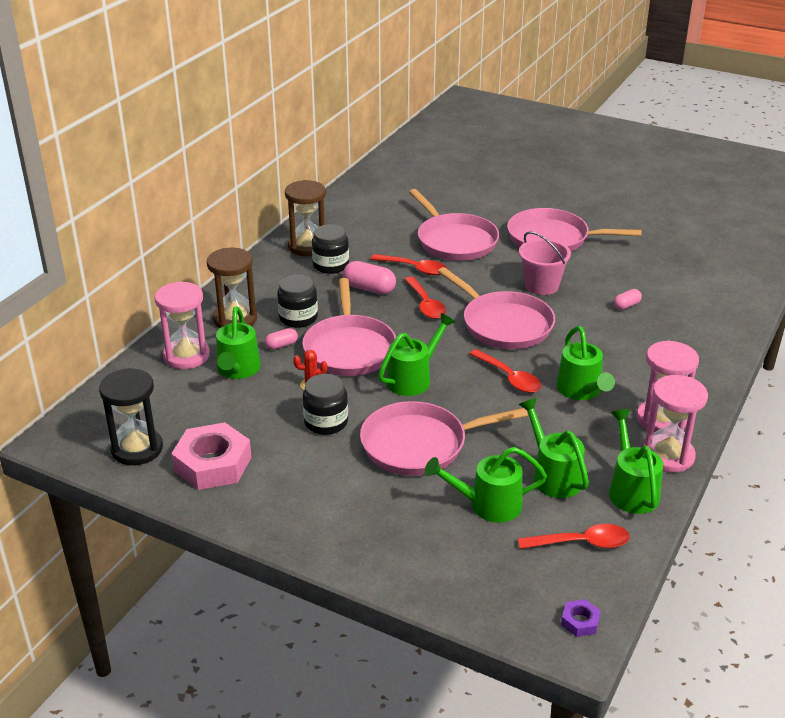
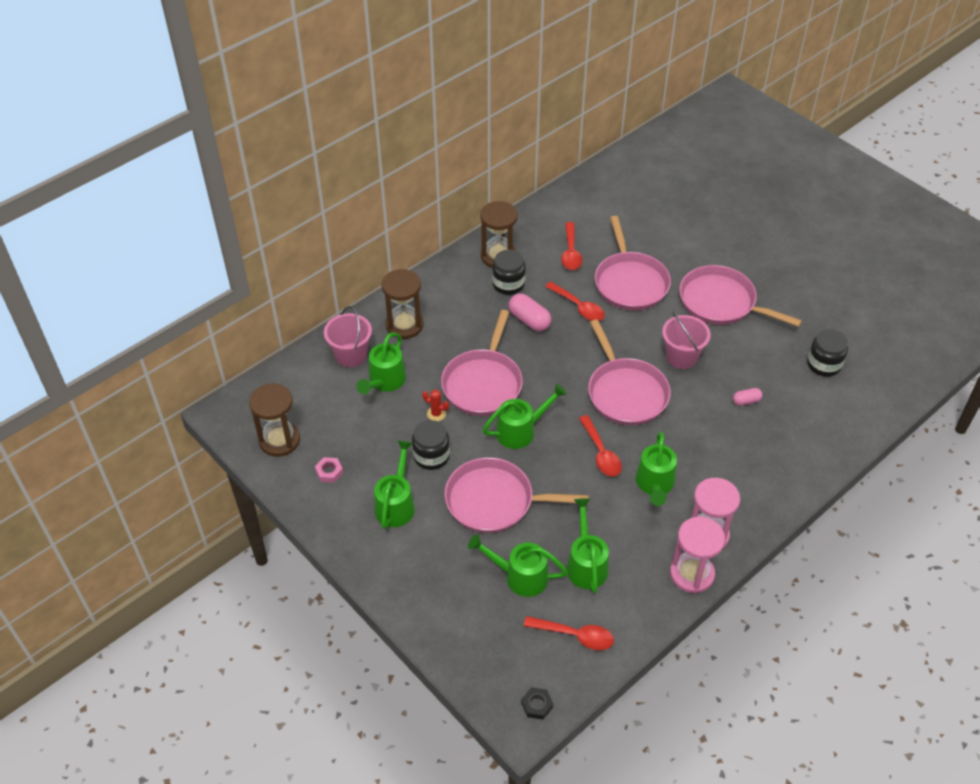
camera: 20 degrees right, 15 degrees up
(137, 449) = (279, 440): black hourglass -> brown hourglass
(186, 356) = (351, 355): pink hourglass -> pink bucket
(213, 464) = (329, 472): pink nut -> pink nut, size x0.44
(281, 345) = (430, 364): pink capsule -> none
(298, 318) = (456, 338): black jar -> black jar (824, 364)
(425, 304) = (569, 351): red spoon -> red spoon (570, 252)
(580, 621) = (537, 705): purple nut -> black nut
(631, 489) = (642, 598): green watering can -> green watering can (396, 504)

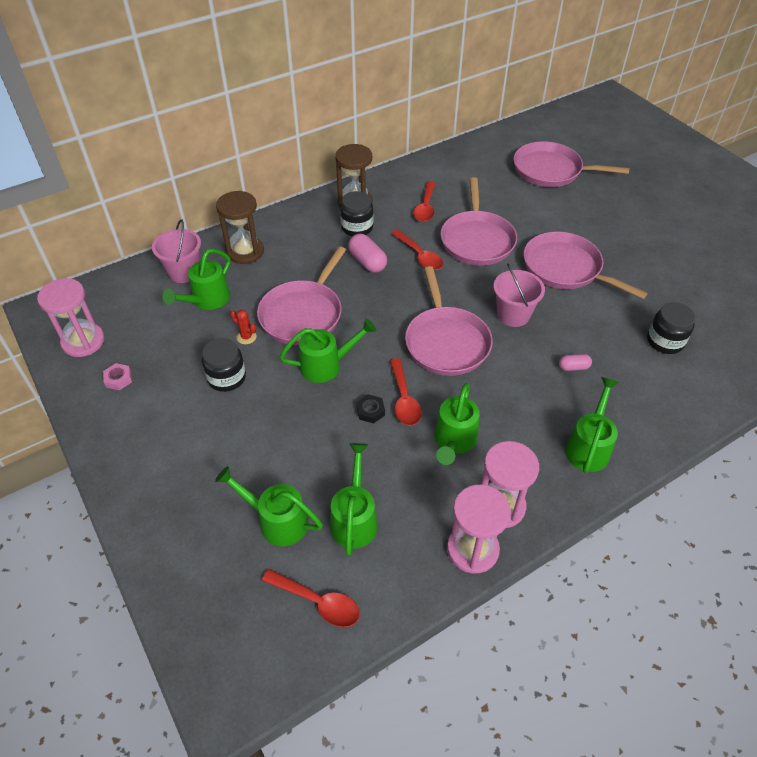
camera: 10 degrees right, 0 degrees up
(279, 440) = (83, 341): brown hourglass -> pink hourglass
(396, 504) = (173, 421): green watering can -> green watering can (589, 446)
(494, 501) = (276, 433): pink pan -> pink pan (551, 170)
(537, 705) = (247, 683): black nut -> black nut (370, 411)

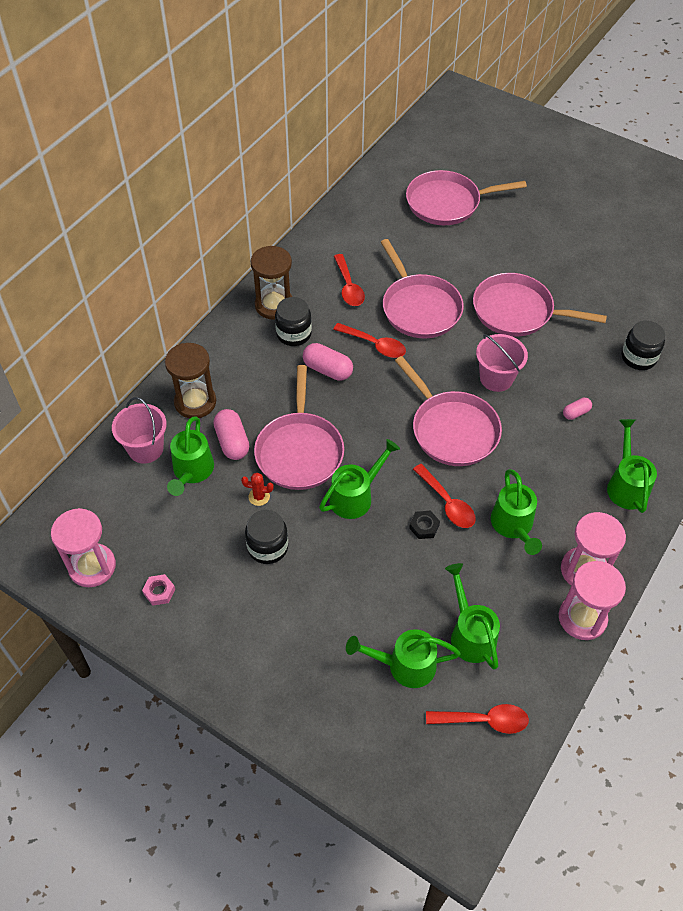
camera: 25 degrees left, 5 degrees up
(253, 289) = (232, 442): none -> pink capsule

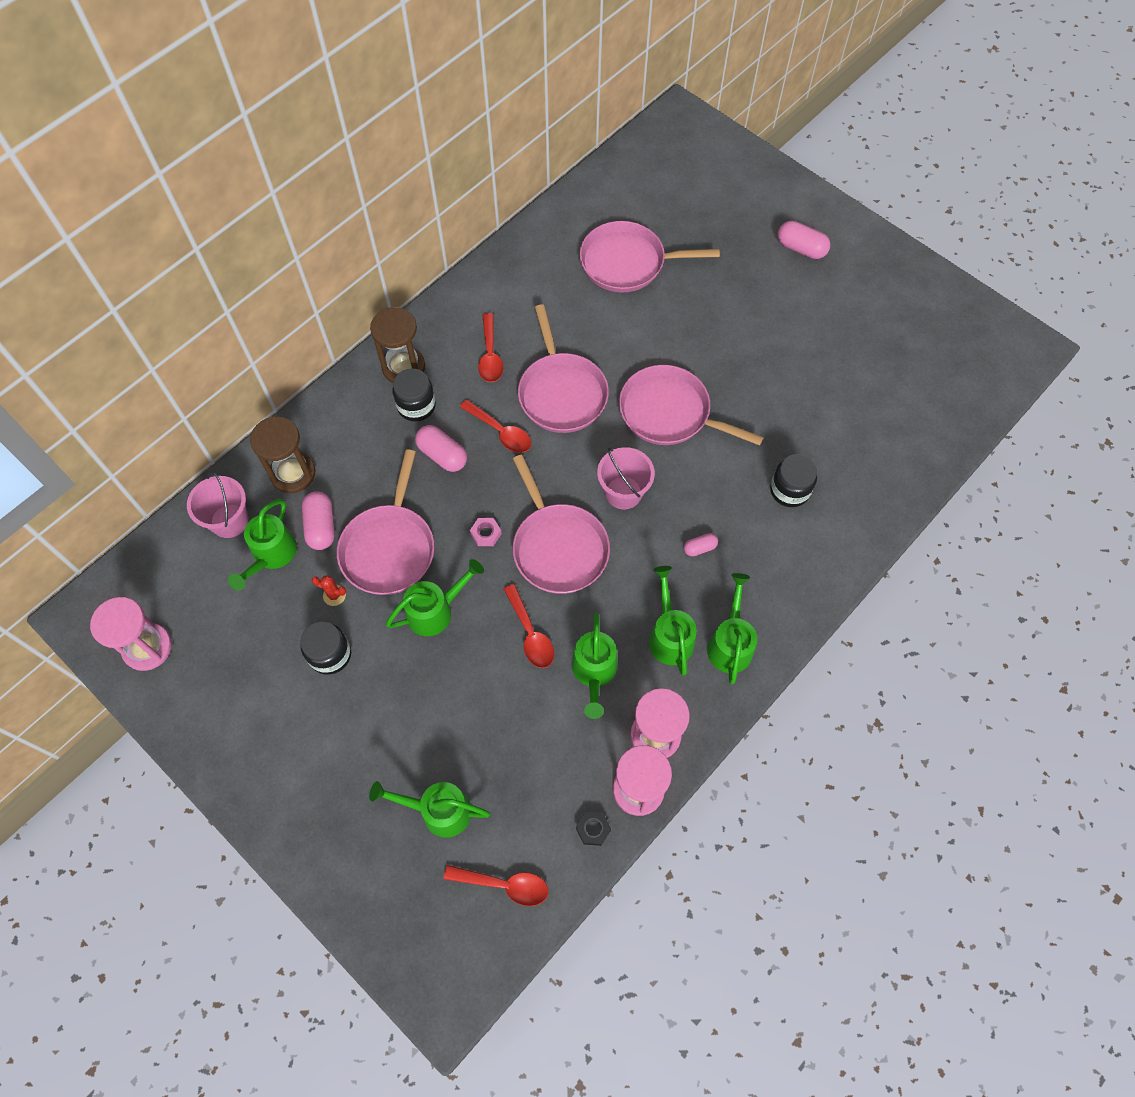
camera: 10 degrees right, 10 degrees up
(159, 591) = (209, 687): pink nut -> pink nut (486, 533)
(424, 527) = (499, 657): black nut -> black nut (593, 829)
(470, 633) = (515, 787): green watering can -> green watering can (669, 635)
(589, 176) = (801, 248): none -> pink capsule

